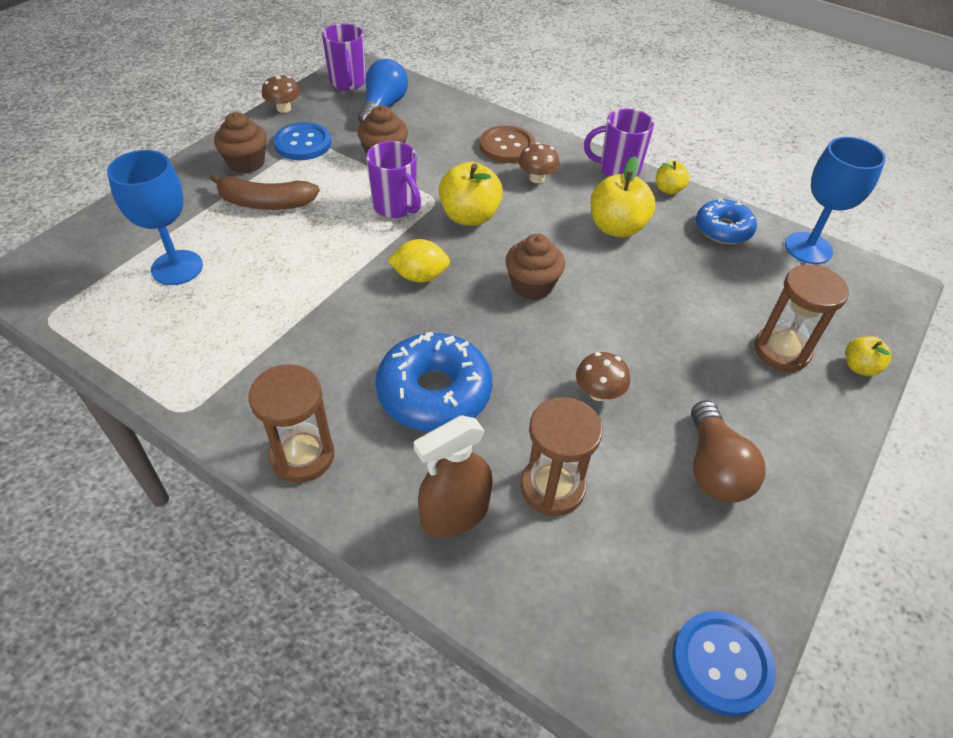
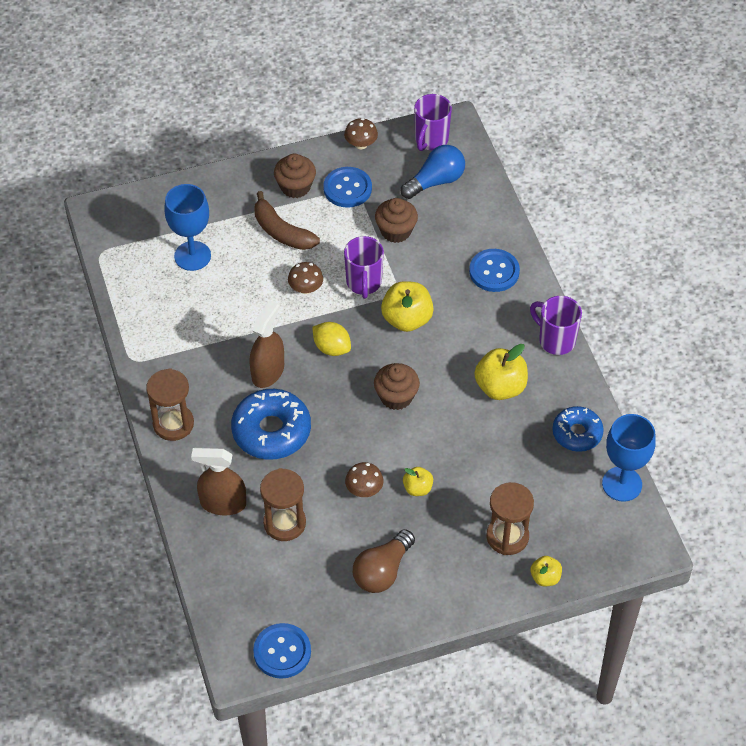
camera: 40 degrees right, 5 degrees up
(371, 334) = (268, 372): none -> brown spray bottle
(507, 146) = (494, 271): brown button -> blue button
(537, 178) = (487, 313): brown mushroom -> brown mushroom (306, 288)
(668, 189) = (576, 378): yellow apple -> yellow apple (417, 488)

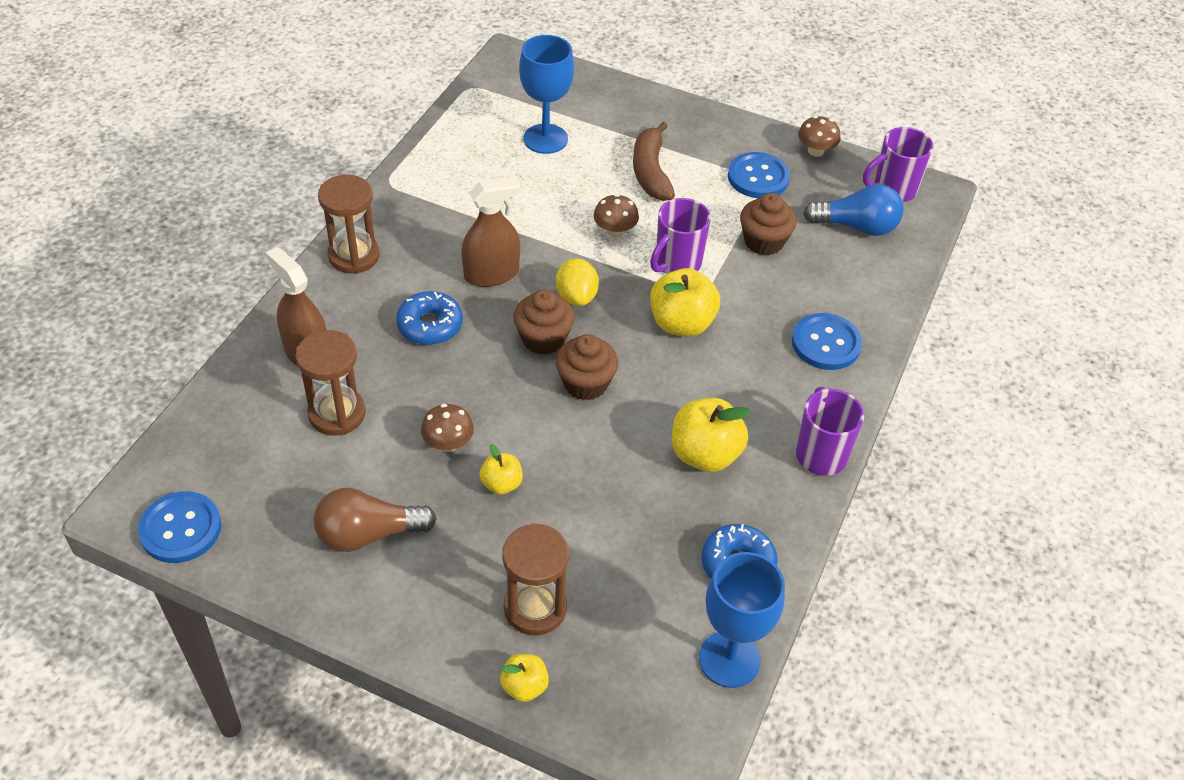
camera: 40 degrees right, 5 degrees down
(271, 431) = (430, 325): blue donut -> blue donut, size x0.64
(295, 187) = (709, 145): brown cupcake -> brown cupcake (543, 339)

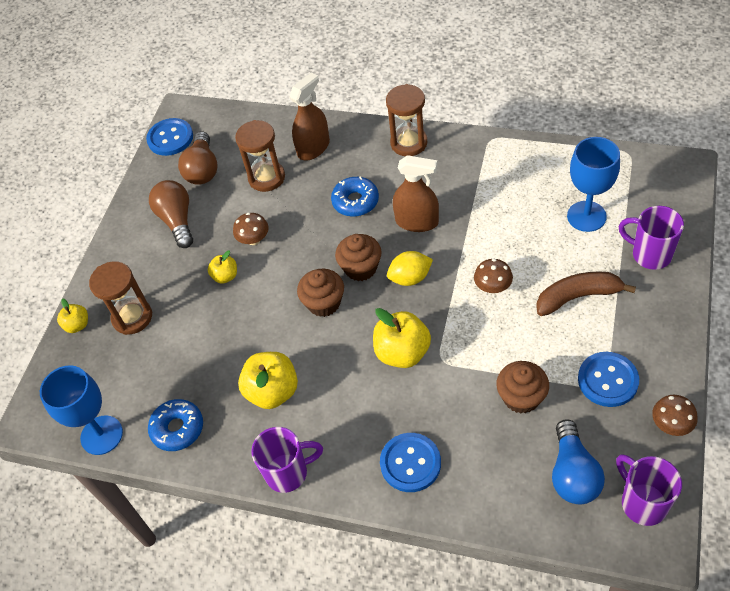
camera: 90 degrees right, 5 degrees up
(276, 491) = (203, 169): none -> brown light bulb
(491, 274) = (417, 222): brown spray bottle -> brown spray bottle turned 45 degrees counterclockwise
(677, 264) = (469, 337): purple mug -> purple mug (650, 254)

